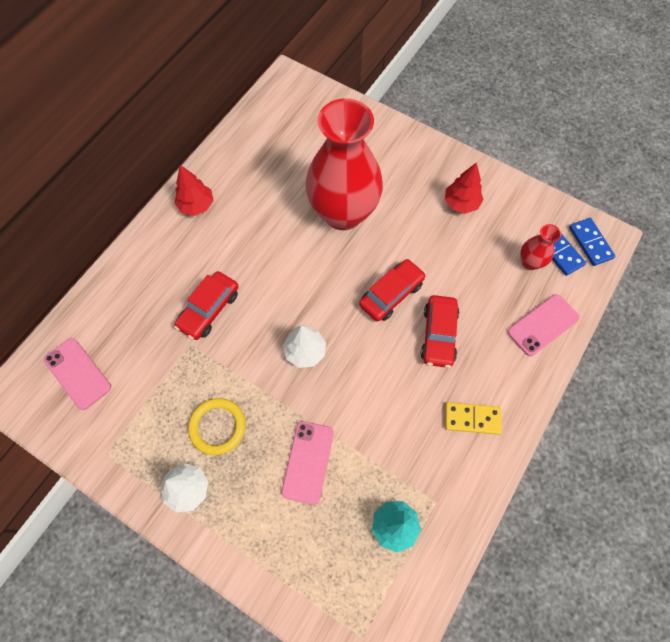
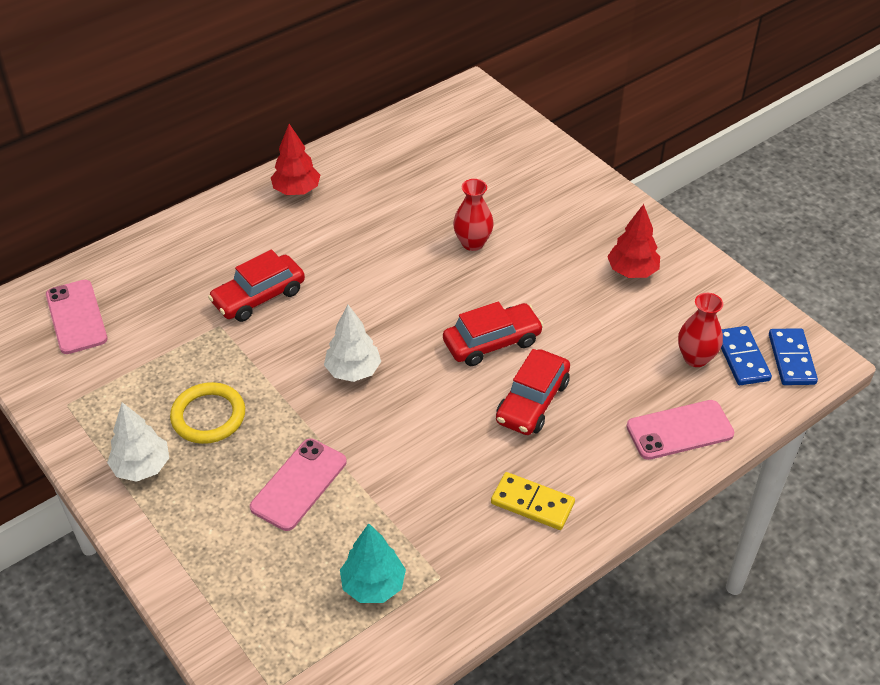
camera: 20 degrees right, 20 degrees down
(343, 213) = (472, 243): red vase -> red vase, size x0.42

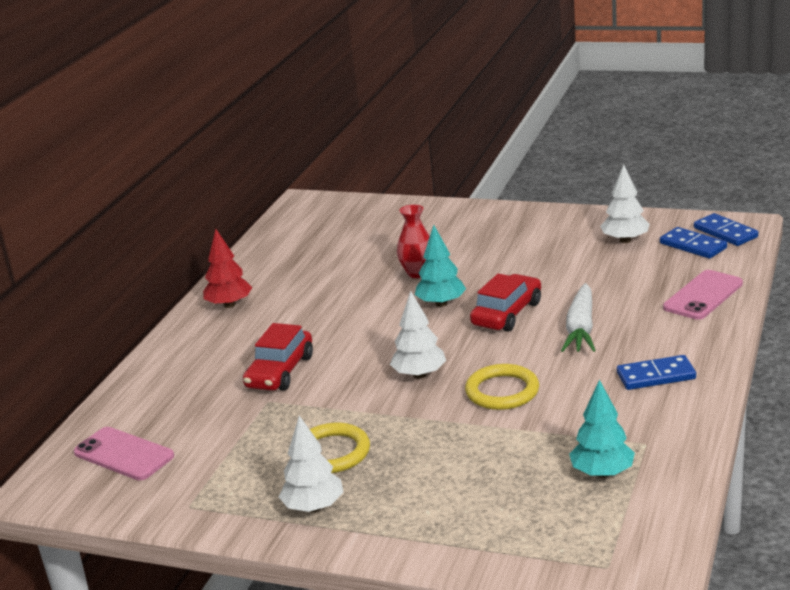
camera: 30 degrees left, 20 degrees down
(299, 484) = (464, 452): pink phone -> none
(394, 435) = (502, 391): none -> yellow ring
(453, 294) = (441, 303): none -> turquoise tree
(532, 401) = (581, 328): red car -> white carrot
(532, 503) = (656, 376): yellow domino -> blue domino
(632, 271) = (558, 238): red tree -> none
(688, 311) = (625, 240): none -> white tree
(695, 358) = (662, 259): red vase -> none

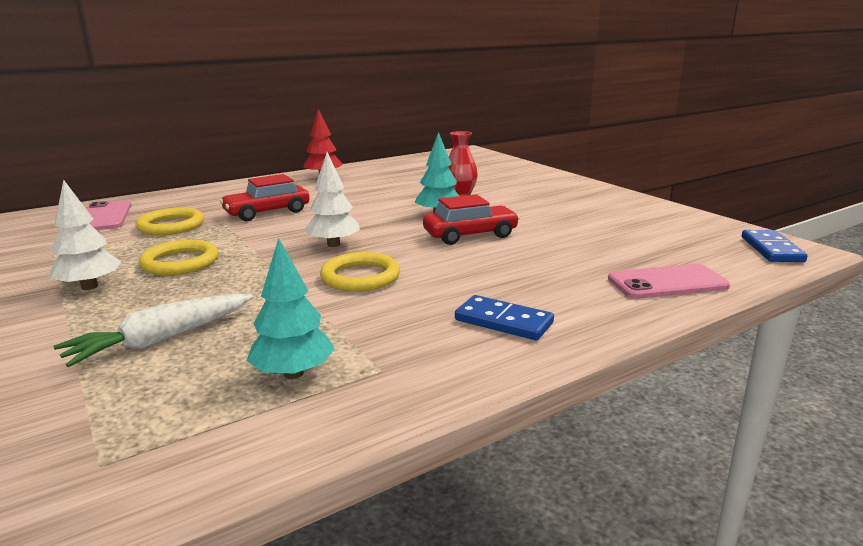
camera: 35 degrees right, 5 degrees down
(224, 429) = (171, 226): none -> yellow ring
(581, 328) = (507, 263): white carrot -> white carrot (162, 340)
(625, 240) = (658, 226): white tree -> none
(693, 246) = (719, 247): blue domino -> none

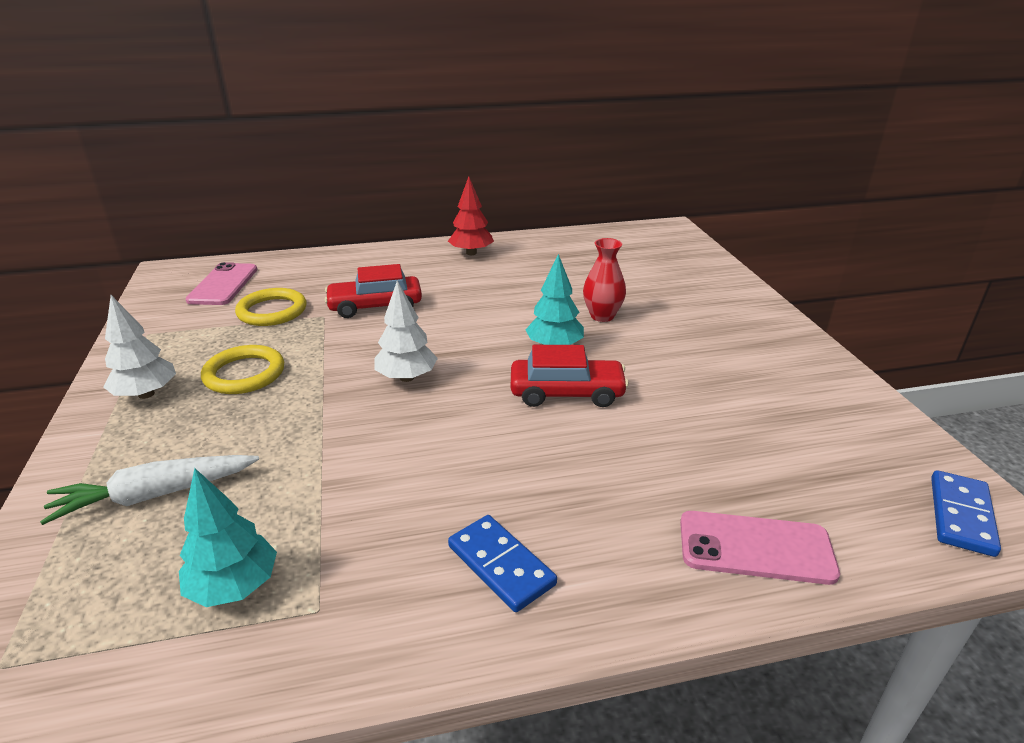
camera: 20 degrees right, 10 degrees up
(360, 277) = (399, 441): yellow ring -> none

